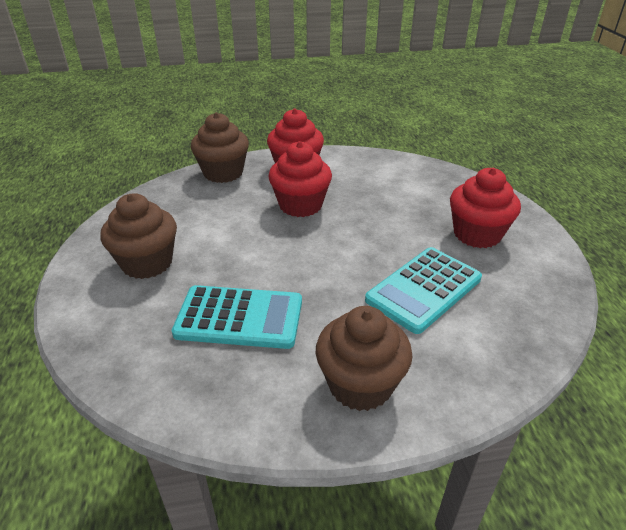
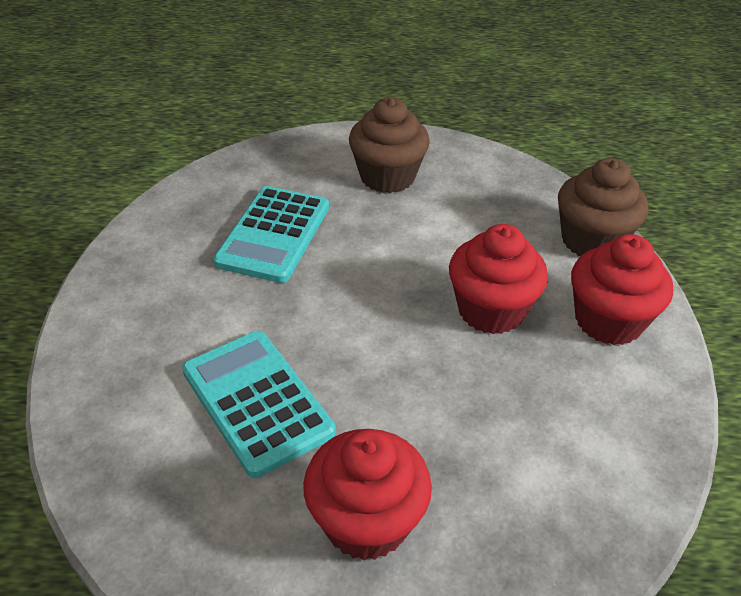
camera: 100 degrees right, 5 degrees up
(360, 384) = (141, 306): brown cupcake -> none

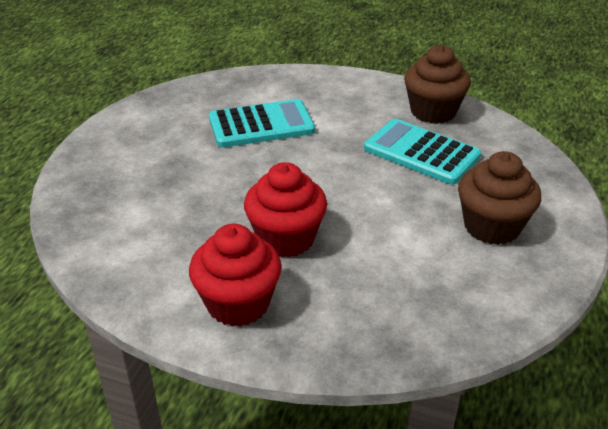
camera: 110 degrees right, 5 degrees down
(366, 521) = (156, 146): red cupcake -> none
(591, 241) = (347, 338): brown cupcake -> brown cupcake (433, 112)

